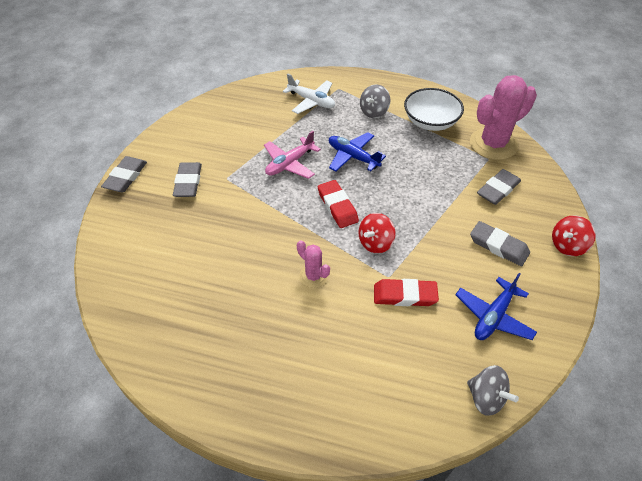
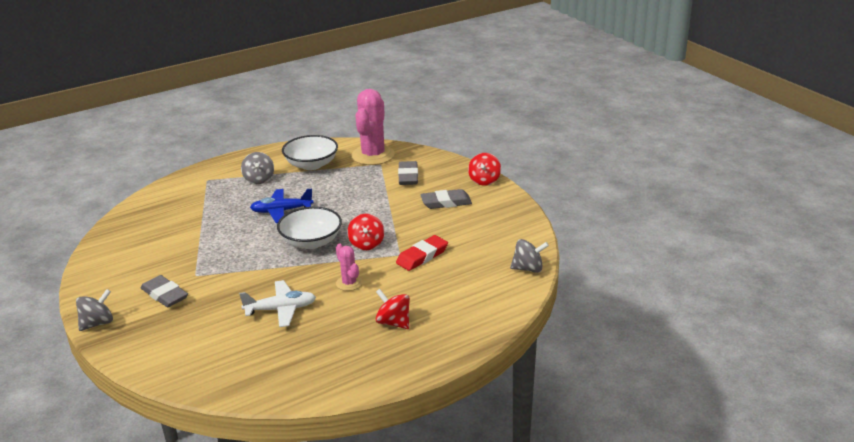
camera: 45 degrees left, 20 degrees down
(126, 177) = (97, 323): grey eraser -> grey spinning top
(289, 164) = (236, 240): pink plane -> none
(295, 353) = (393, 322): none -> red spinning top
(311, 101) = (196, 197): white plane -> white plane (281, 309)
(313, 276) = (349, 283): pink cactus -> pink cactus turned 60 degrees clockwise
(337, 206) = (311, 242): red eraser -> white bowl
(493, 316) = (486, 234): blue plane -> none

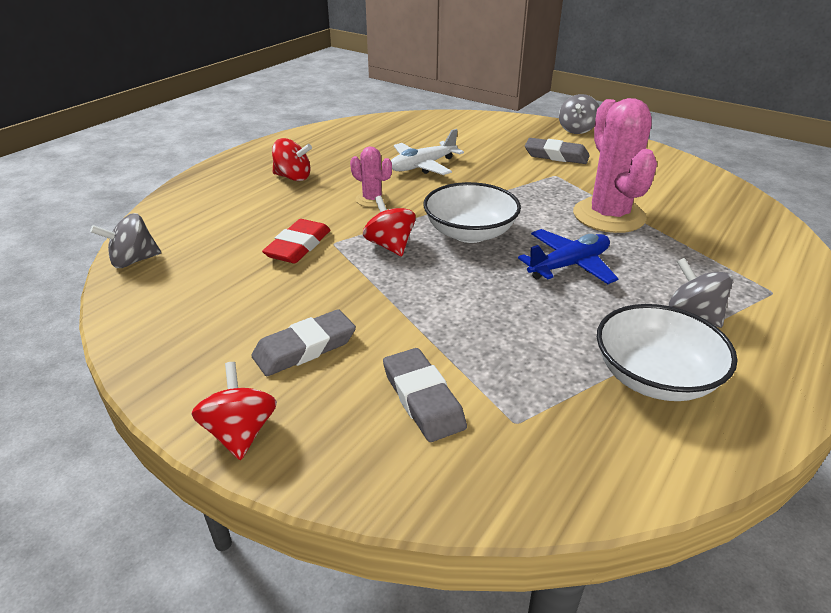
camera: 155 degrees right, 5 degrees up
(373, 155) = (559, 449): pink cactus -> pink cactus (608, 216)

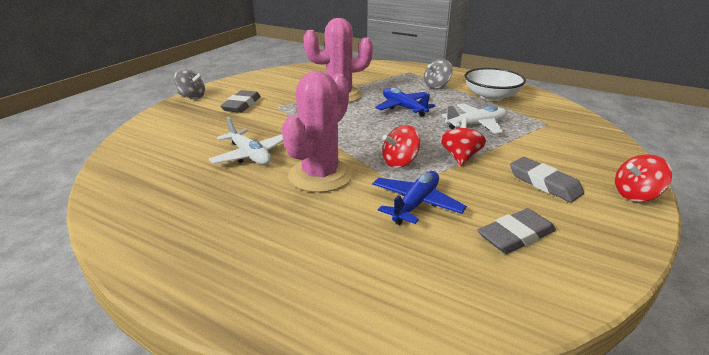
camera: 95 degrees left, 5 degrees down
(133, 261) = (491, 316): grey spinning top -> none
(293, 177) = (264, 229): red spinning top -> red spinning top (460, 157)
(298, 246) = (416, 204): red eraser -> blue plane
(372, 199) = (320, 175): pink cactus -> pink cactus, size x2.03
(423, 399) = (553, 144): grey eraser -> grey eraser (516, 235)
(470, 233) = (372, 134): white bowl -> none
(504, 327) = (476, 125): none -> white plane

